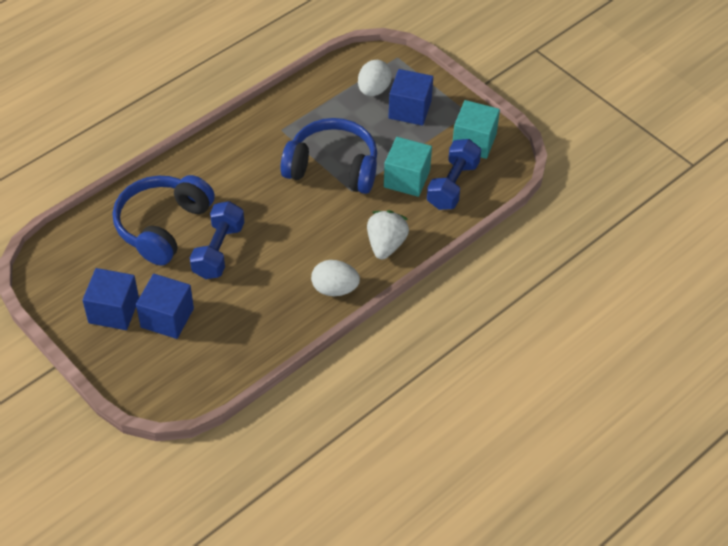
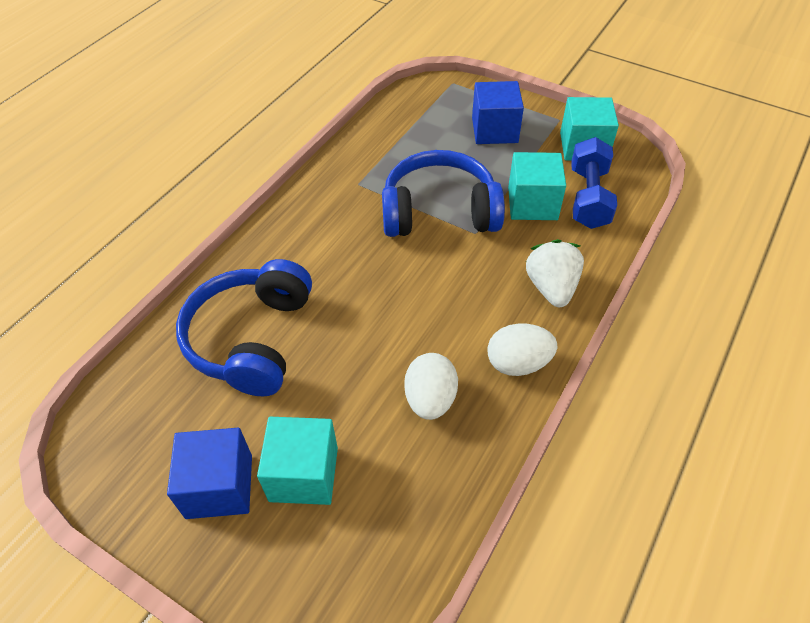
camera: 15 degrees left, 0 degrees up
(167, 318) = (303, 474): blue cube -> turquoise cube
(218, 251) = (340, 352): blue dumbbell -> none
(373, 90) = (444, 119): white egg -> white egg (430, 399)

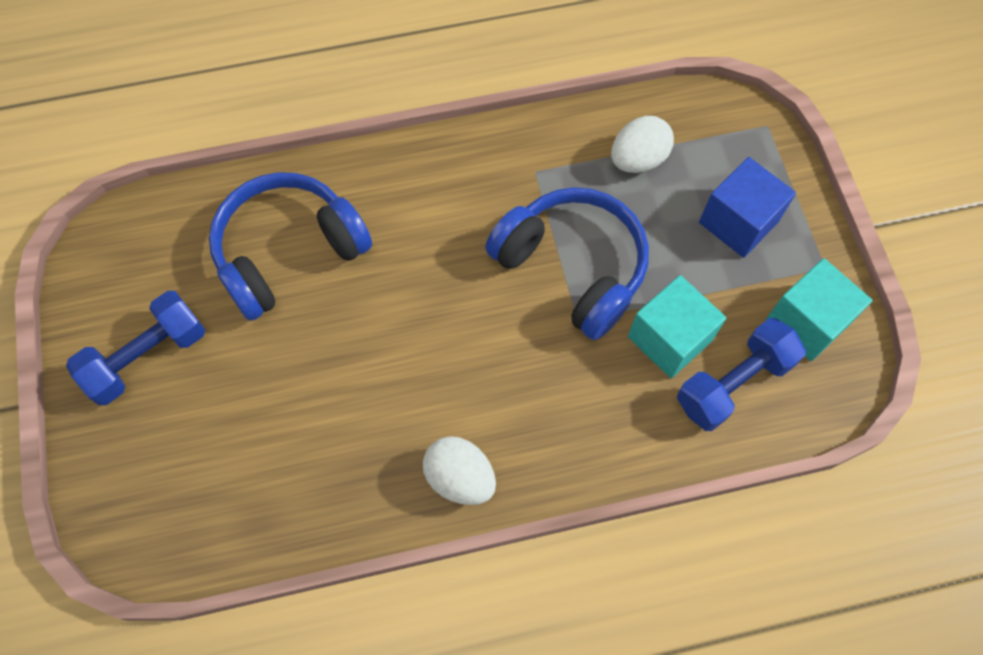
camera: 45 degrees right, 15 degrees up
(219, 486) = (147, 357): blue cube -> blue dumbbell
(303, 474) = (207, 405): turquoise cube -> none
(430, 399) = (357, 438): white egg -> white egg (638, 159)
(551, 287) = (576, 439): white strawberry -> none

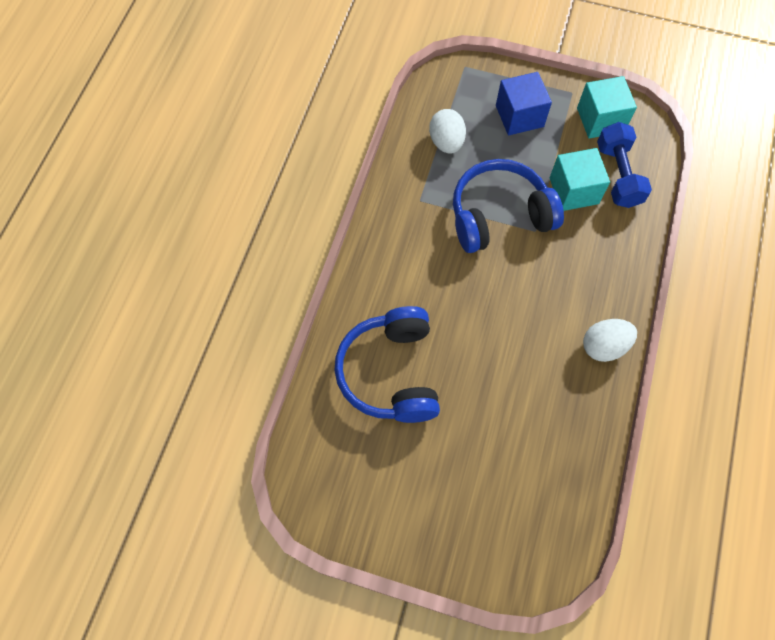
camera: 60 degrees left, 0 degrees up
(147, 357) = (418, 500): blue dumbbell -> none

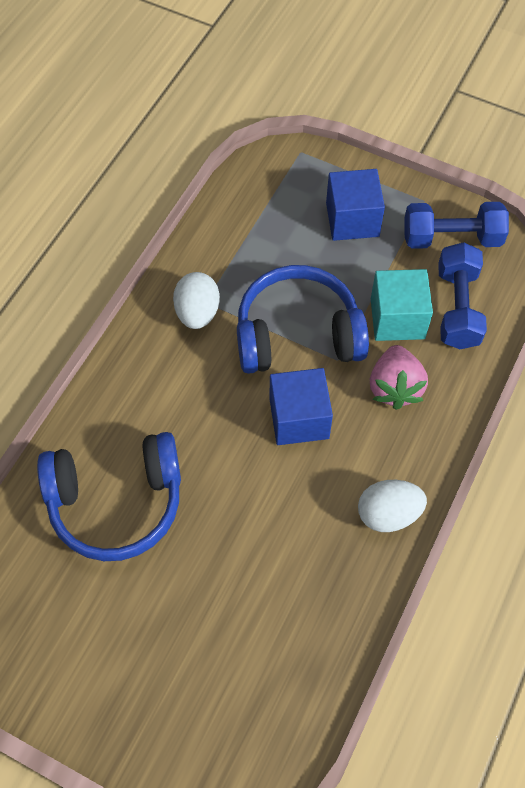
camera: 10 degrees right, 5 degrees down
(390, 373) = (116, 502): blue headphones -> blue headphones turned 105 degrees counterclockwise
(446, 142) = (255, 238): white egg -> white egg (197, 313)
(517, 282) = (299, 418): none -> blue cube
(585, 246) = (395, 387): none -> pink strawberry
(600, 120) = (451, 238): turquoise cube -> blue dumbbell

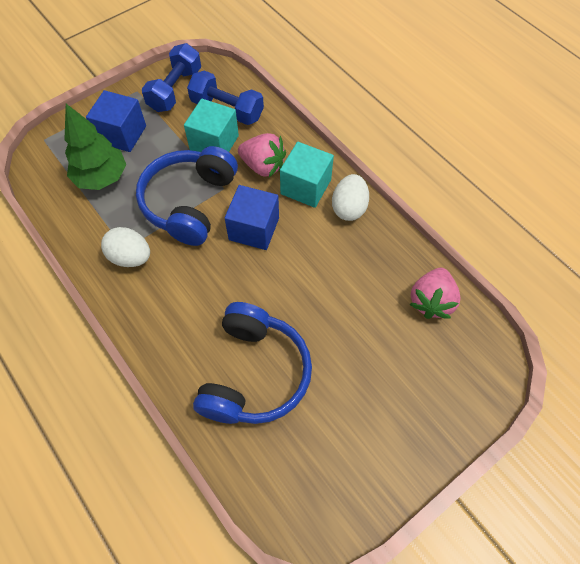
camera: 65 degrees left, 0 degrees up
(282, 232) = (101, 178): none -> green tree
(302, 668) = (431, 301): none -> pink strawberry
(392, 449) = (305, 187): none -> turquoise cube

